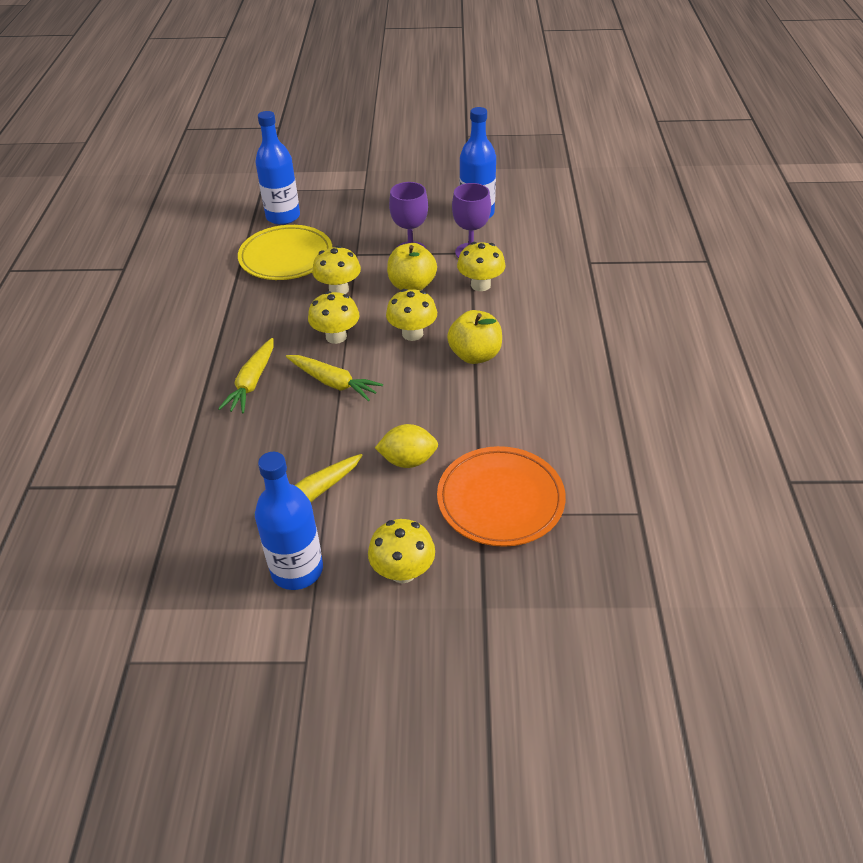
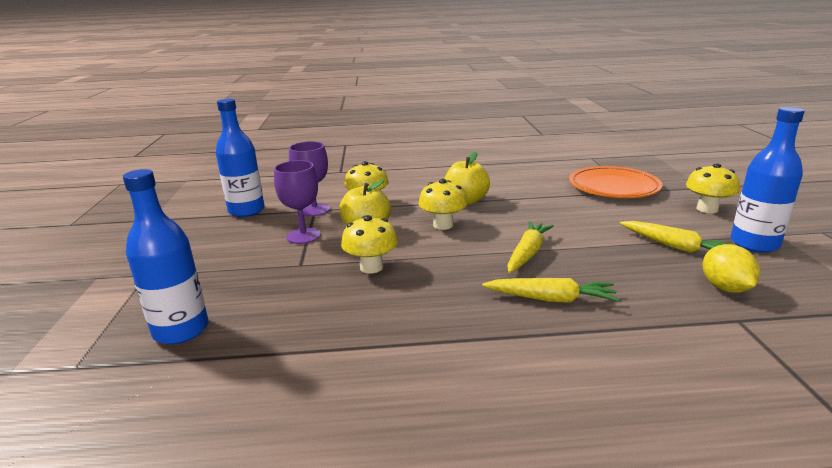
camera: 95 degrees left, 20 degrees down
(286, 257) = (293, 312): yellow plate -> none
(336, 336) = (455, 260): yellow mushroom -> none
(408, 460) = (602, 215): yellow lemon -> yellow lemon (725, 288)

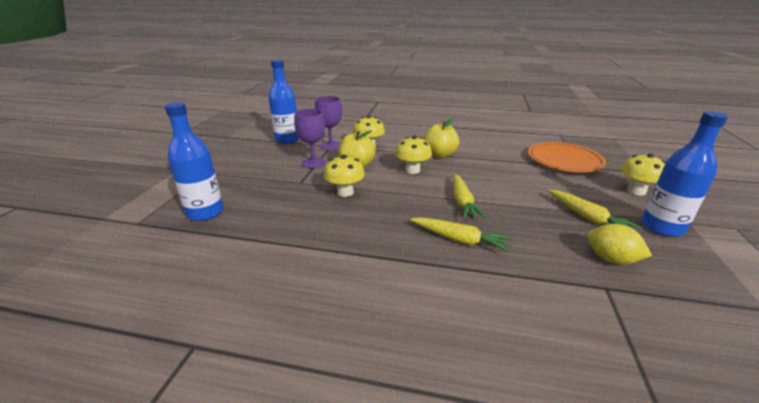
camera: 15 degrees right, 5 degrees up
(527, 253) = (462, 202): yellow carrot -> yellow carrot turned 135 degrees clockwise
(725, 288) = (611, 259): yellow lemon -> yellow lemon turned 60 degrees counterclockwise

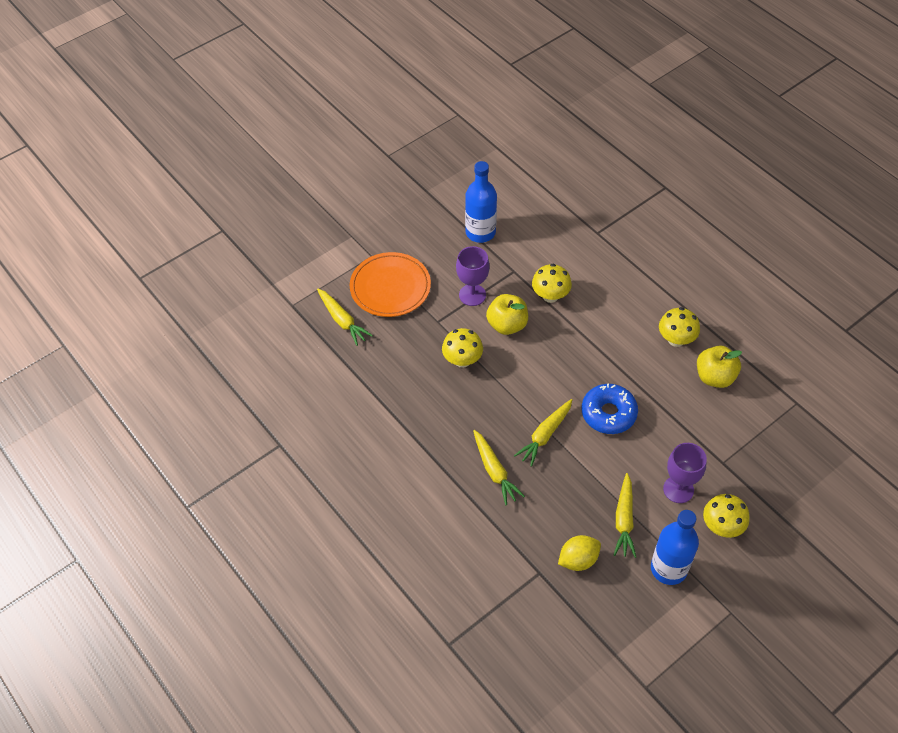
camera: 40 degrees right, 25 degrees up
(205, 212) = (342, 320): blue bottle -> yellow carrot
(331, 145) = (514, 271): purple goblet -> purple goblet (678, 489)
(412, 170) = (551, 364): yellow mushroom -> yellow mushroom (676, 339)
(440, 155) = (606, 355): yellow apple -> yellow apple (714, 377)
(483, 175) = (608, 413): none -> blue donut
(564, 161) = (723, 446): orange plate -> orange plate (390, 287)
(611, 259) = (578, 560): yellow lemon -> yellow lemon turned 75 degrees clockwise

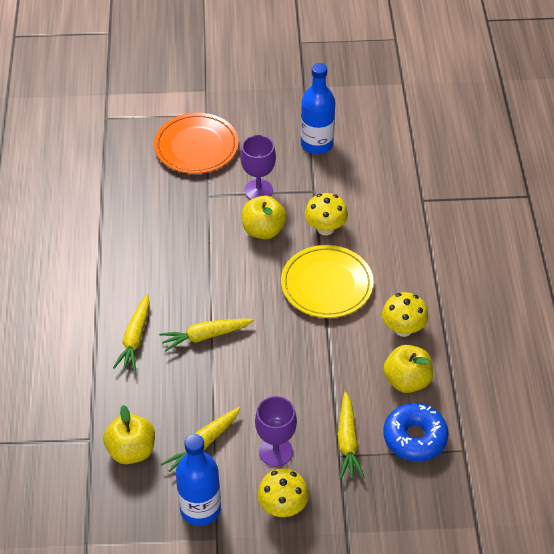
camera: 35 degrees right, 5 degrees down
(342, 320) = (132, 151): yellow carrot -> yellow carrot (347, 441)
(462, 360) = (197, 236): yellow mushroom -> none
(578, 560) = (131, 451): yellow lemon -> yellow apple
(593, 339) = (326, 285): none -> yellow plate
(608, 413) = (278, 352): blue donut -> blue donut (414, 437)

